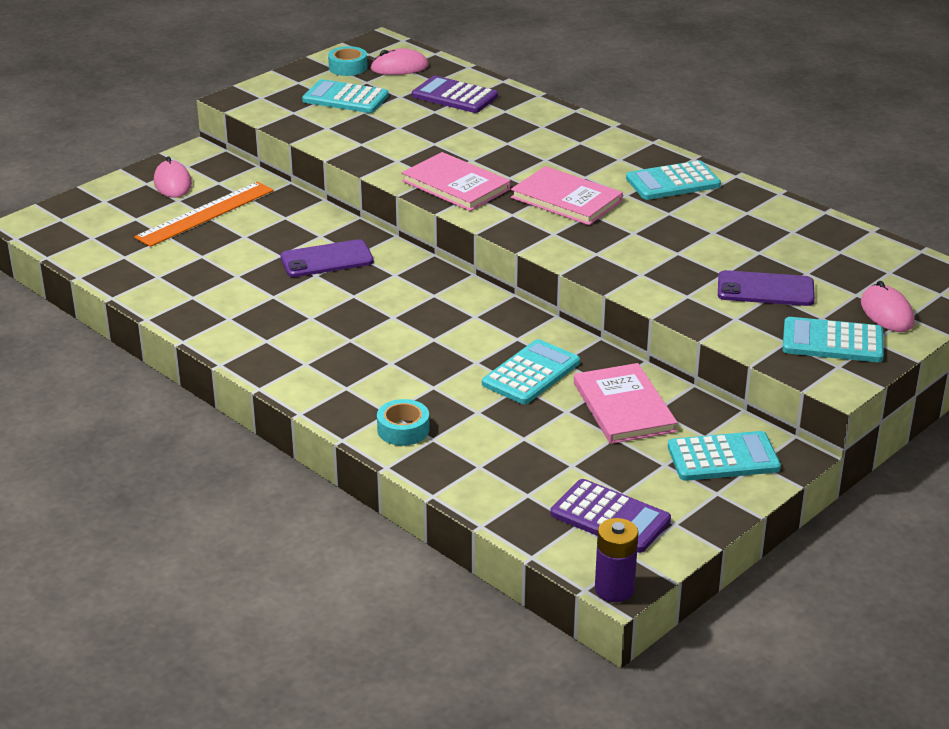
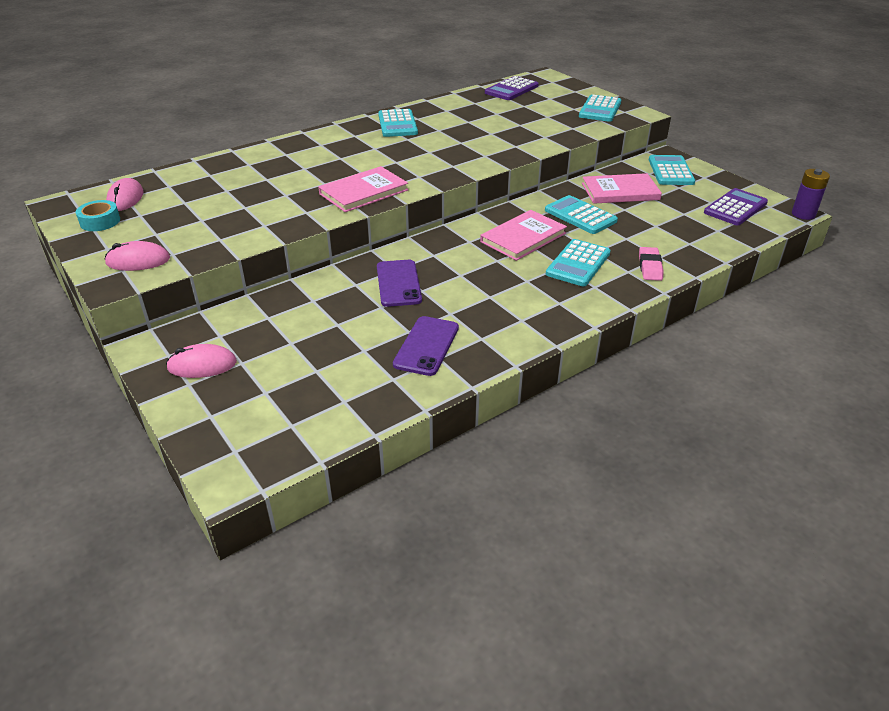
camera: 80 degrees left, 5 degrees up
(205, 214) = (281, 345): orange ruler -> none
(345, 98) = (166, 226): turquoise calculator -> turquoise calculator (578, 263)
(403, 430) = (650, 267): turquoise tape -> pink eraser
(454, 96) = (206, 180): purple calculator -> purple calculator (511, 89)
(566, 199) = (406, 157): pink book -> pink book (523, 237)
(765, 289) = (541, 117): purple phone -> purple phone (426, 346)
(886, 313) = (571, 94): pink mouse -> pink mouse (138, 261)

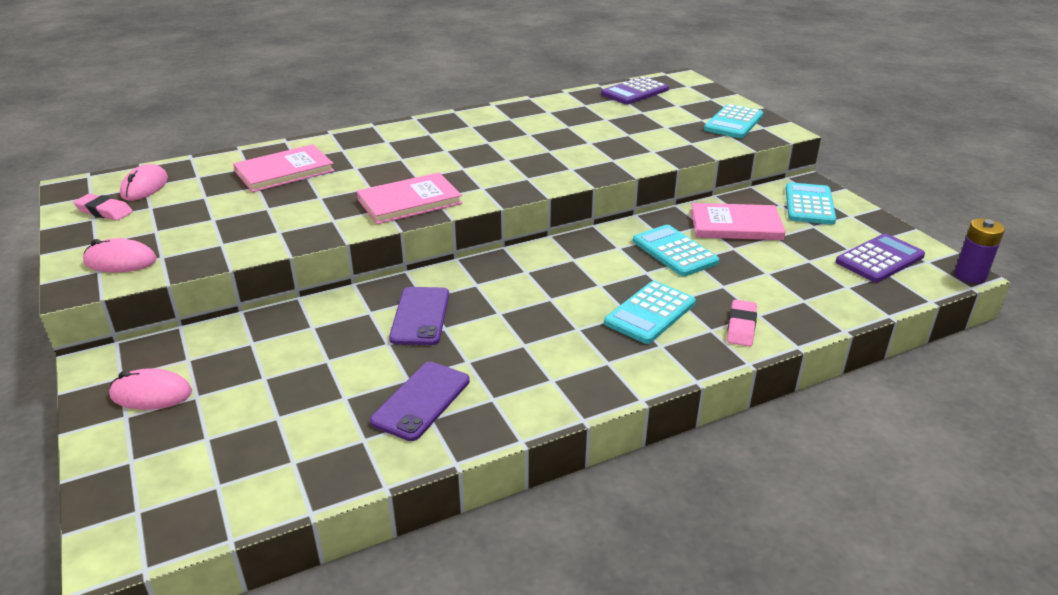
camera: 10 degrees right, 5 degrees down
(100, 221) = (104, 211): turquoise tape -> pink eraser
(397, 124) = (484, 124): turquoise calculator -> none
(523, 237) = (593, 273): pink book -> pink book (284, 171)

